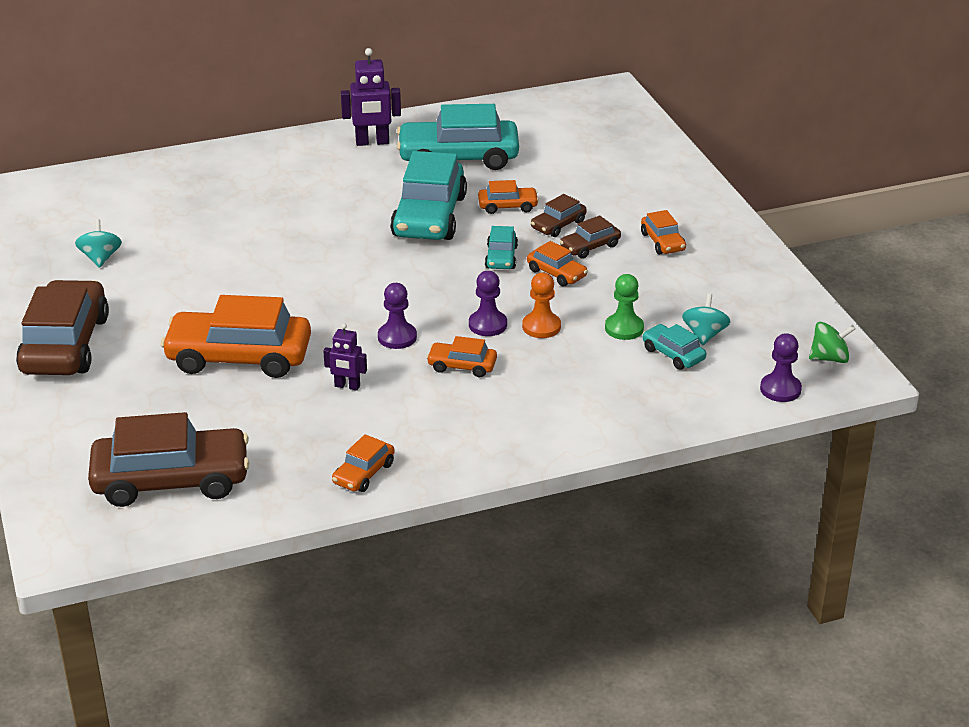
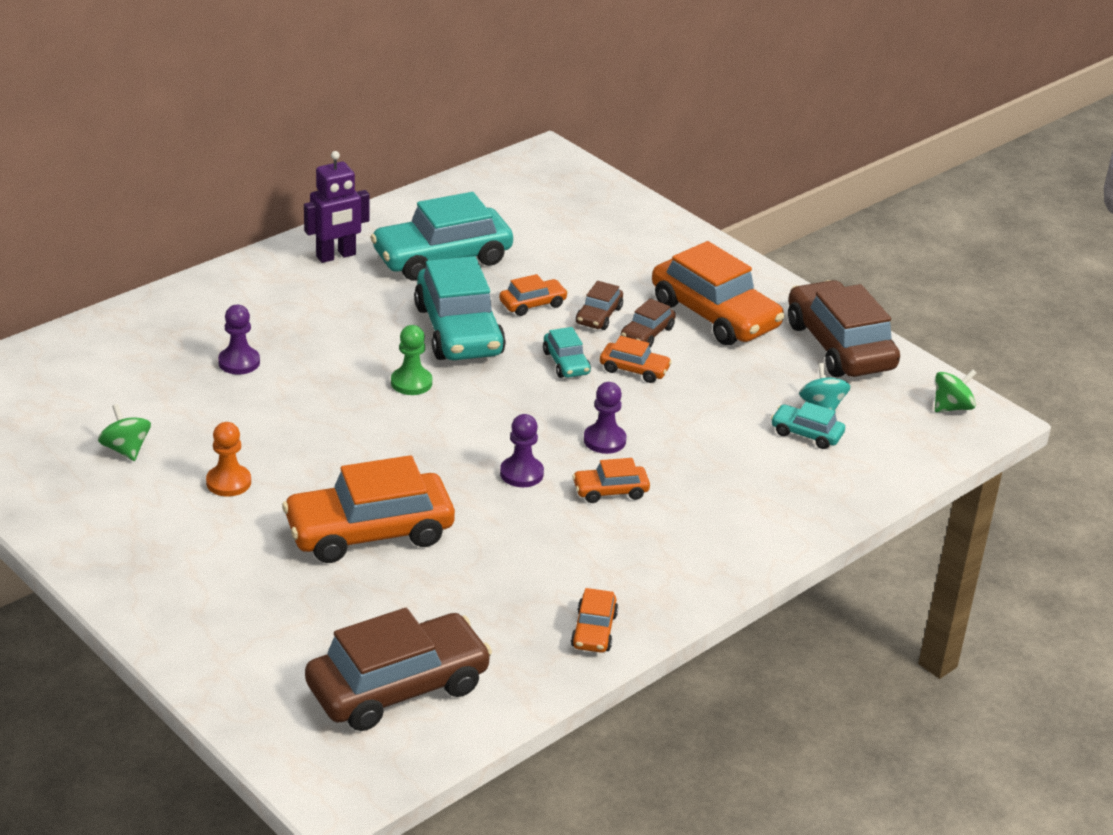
camera: 25 degrees left, 0 degrees up
(65, 345) = (162, 560): brown car -> brown car (839, 346)
(100, 258) = (126, 449): turquoise spinning top -> green spinning top
(347, 386) = (508, 539): purple robot -> none
(541, 327) = (659, 431): orange pawn -> orange pawn (228, 482)
(624, 328) = (741, 416): green pawn -> green pawn (411, 383)
(662, 242) = (715, 315): orange car -> orange car, size x2.12
(780, 389) = (929, 449): purple pawn -> purple pawn (239, 362)

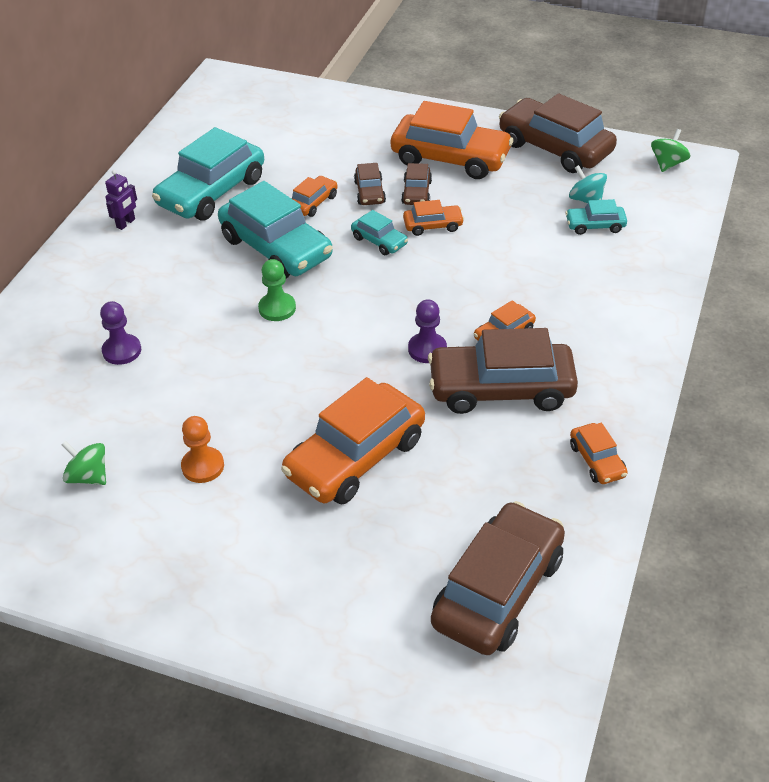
camera: 25 degrees left, 10 degrees up
(336, 256) = (126, 223): purple robot -> purple robot, size x0.60
(560, 535) = (501, 389): none -> brown car
(604, 440) = (463, 293): purple pawn -> none

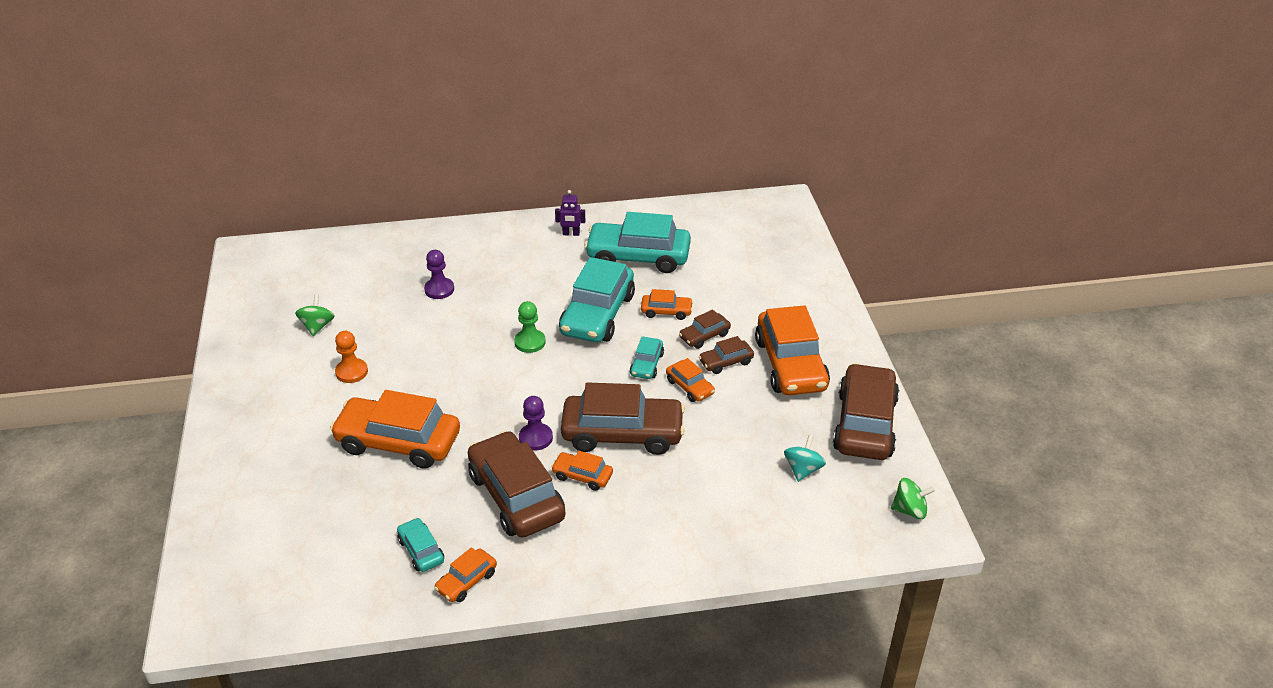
camera: 60 degrees right, 5 degrees down
(498, 590) = (304, 565): brown car -> brown car (622, 434)
(595, 225) = (770, 487): turquoise car -> turquoise car (421, 550)

